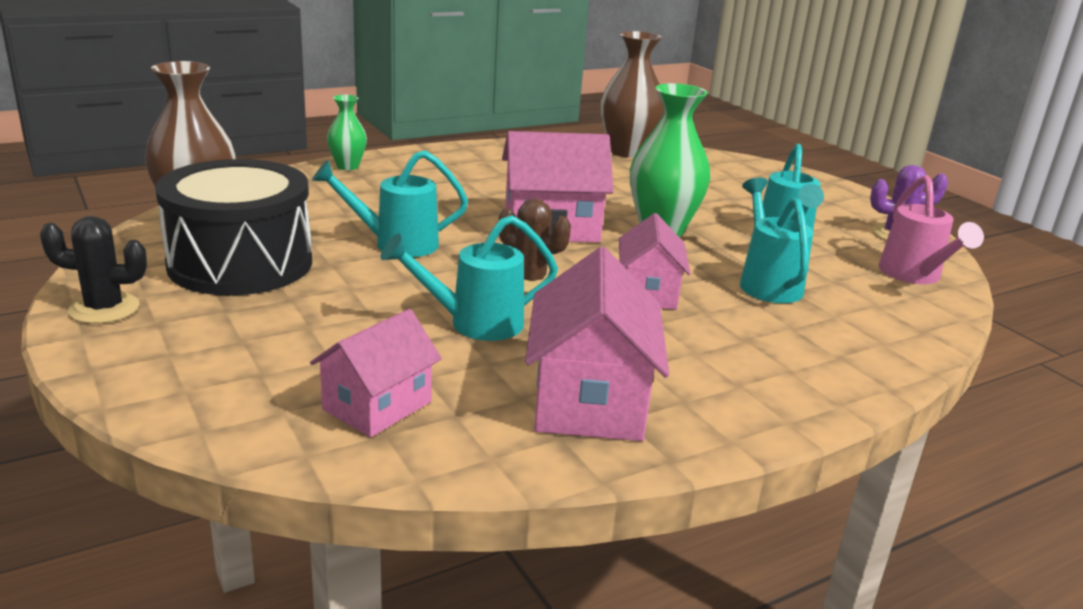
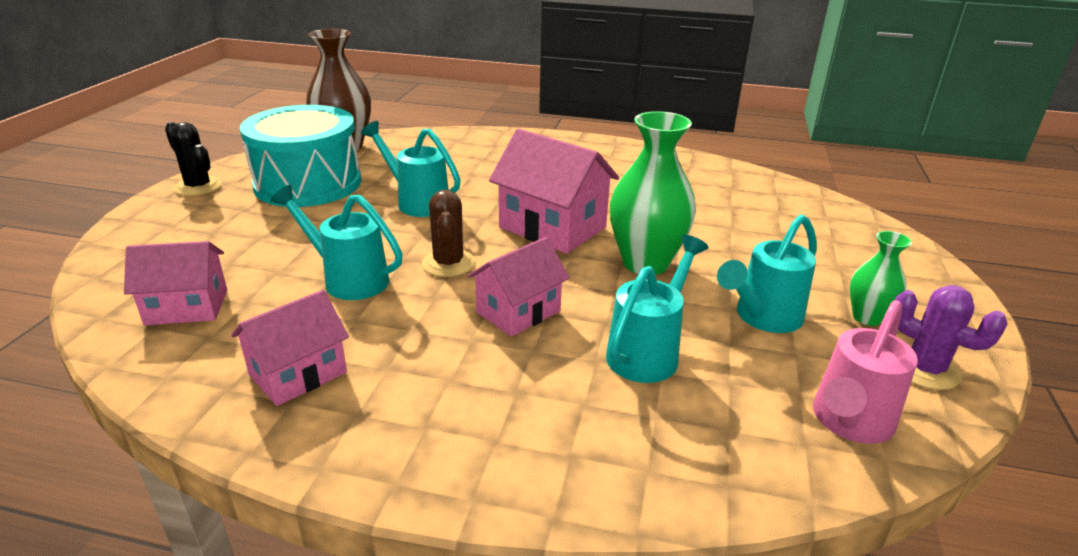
camera: 45 degrees right, 5 degrees up
(240, 263) = (308, 183): black drum -> turquoise drum
(347, 166) = (498, 136): green vase -> green vase (867, 317)
(589, 400) = (298, 374): pink house -> pink house, size x0.64
(627, 152) = (758, 184): brown vase -> none

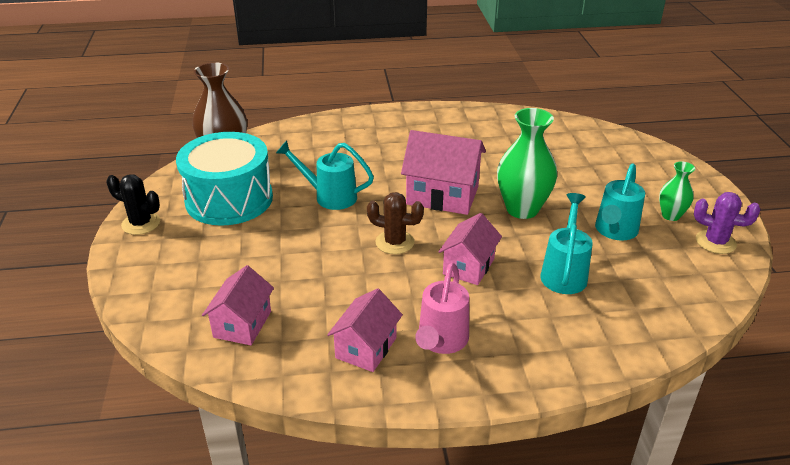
camera: 20 degrees left, 5 degrees up
(187, 307) = (242, 324): pink house -> pink house turned 45 degrees counterclockwise
(348, 279) = (336, 272): turquoise watering can -> none
(448, 263) = (395, 242): brown cactus -> brown cactus turned 45 degrees counterclockwise
(849, 422) = (693, 286): pink watering can -> pink watering can (441, 341)

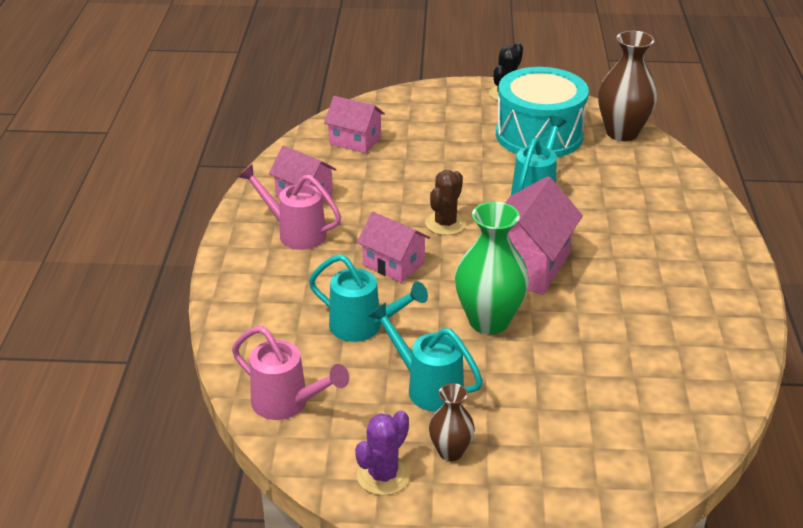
camera: 100 degrees right, 0 degrees up
(670, 215) = (450, 452): green vase -> brown vase
(682, 302) = (287, 403): none -> pink watering can

